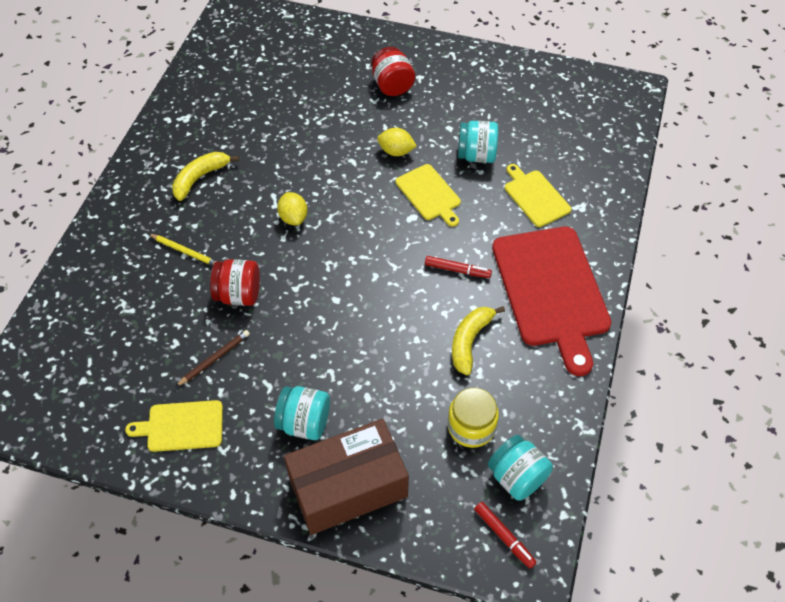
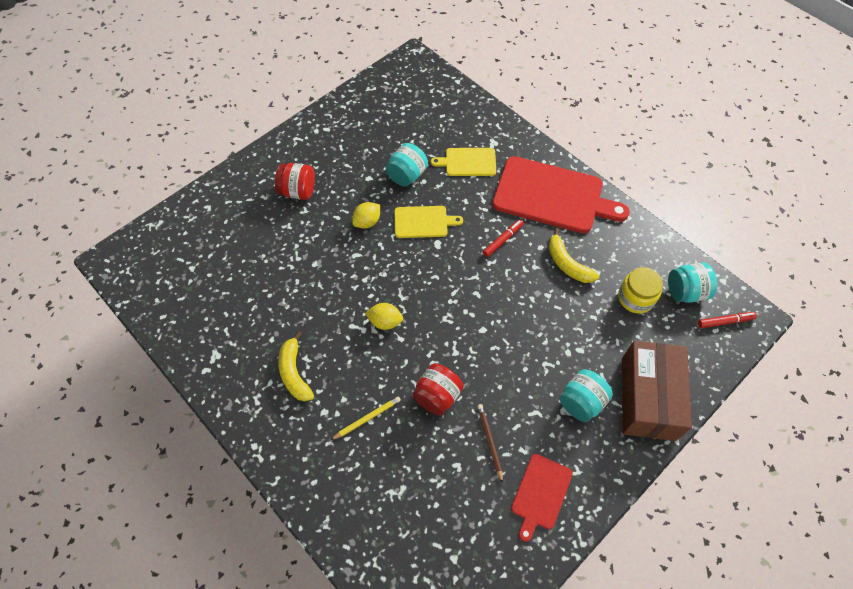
camera: 60 degrees left, 5 degrees up
(182, 426) = (540, 494): yellow cutting board -> red cutting board

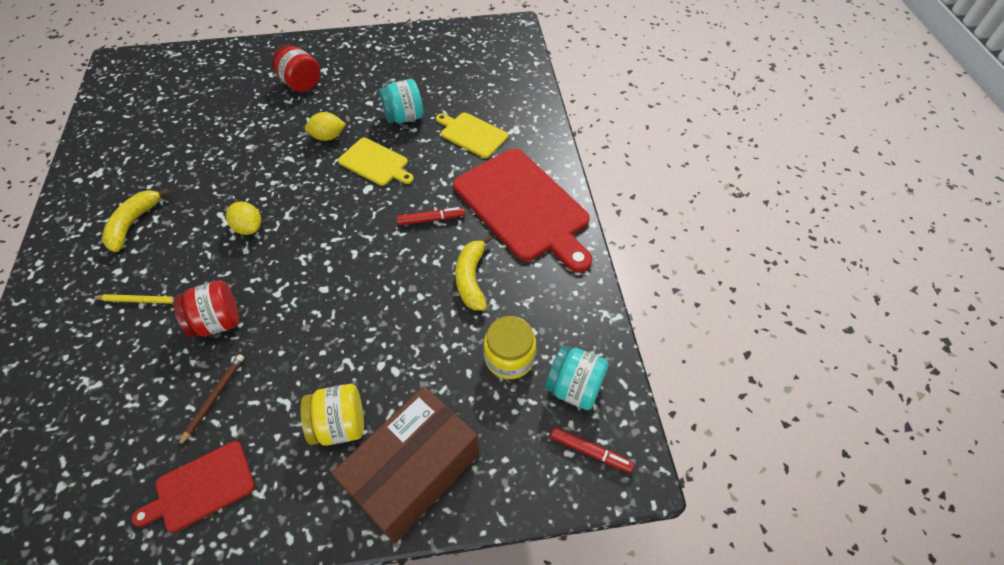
camera: 35 degrees right, 5 degrees down
(581, 402) = (340, 424): turquoise jar -> yellow jar

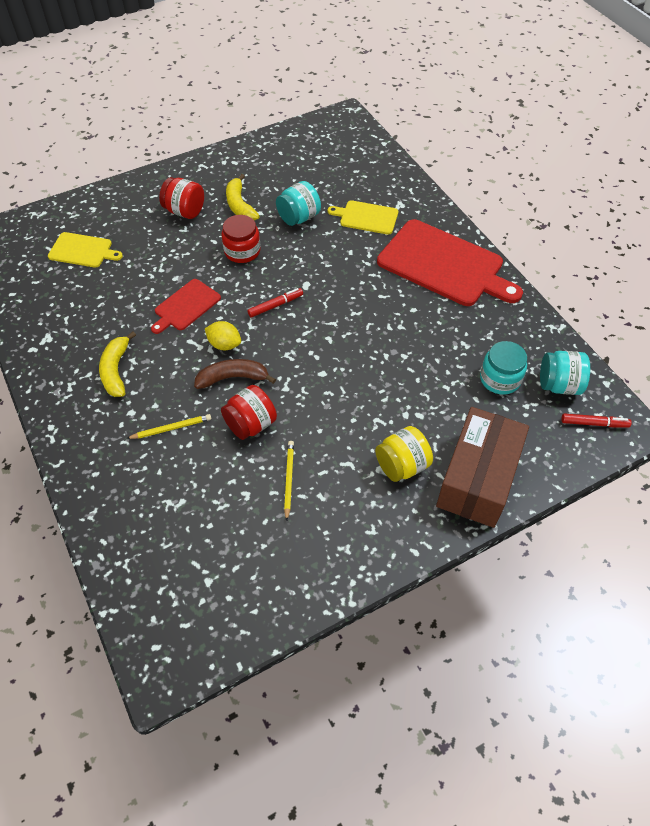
camera: 20 degrees left, 0 degrees up
(201, 487) = (324, 542): red cutting board -> red cutting board (186, 306)
(214, 398) = (289, 480): brown pencil -> yellow pencil
(233, 265) = (233, 378): none -> brown banana
(328, 137) = (242, 251): yellow lemon -> red jar
(375, 163) = (299, 262): yellow cutting board -> yellow cutting board (82, 250)
(431, 219) = (375, 295): red marker -> red marker (275, 305)
(471, 279) = (436, 331): yellow banana -> yellow banana (240, 205)
(509, 357) = (500, 379): yellow jar -> turquoise jar

